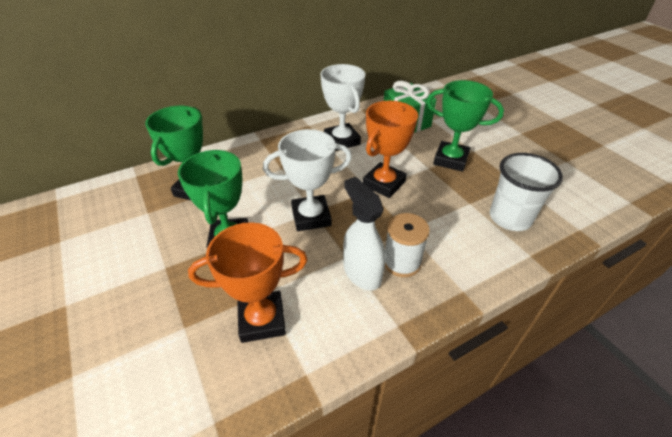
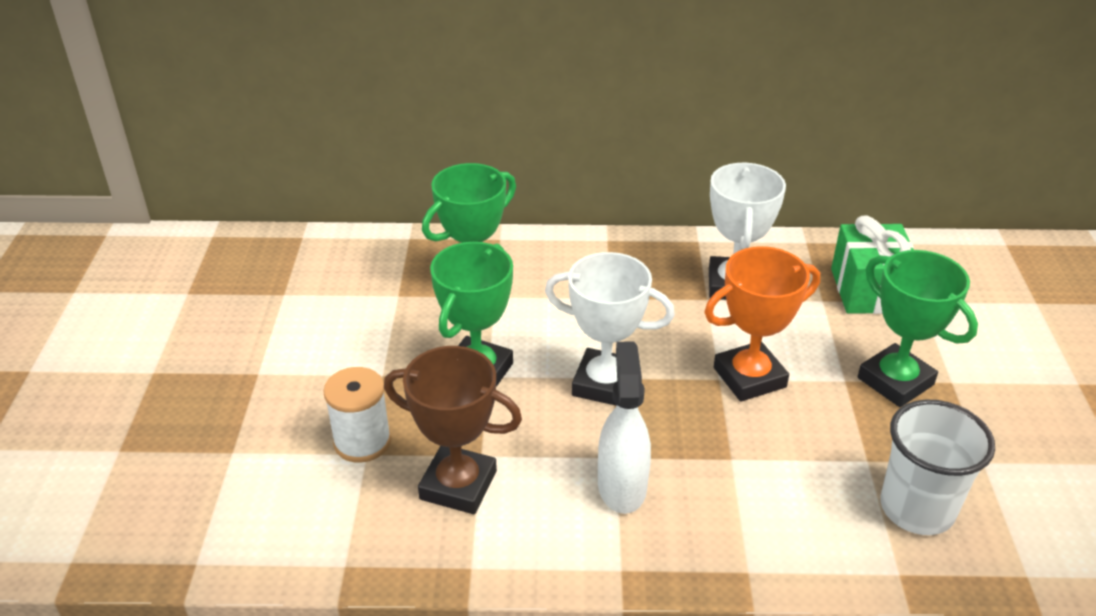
camera: 30 degrees right, 5 degrees down
(262, 320) = (458, 485): orange trophy -> brown trophy
(402, 262) = (688, 497): white spool -> white spool (362, 441)

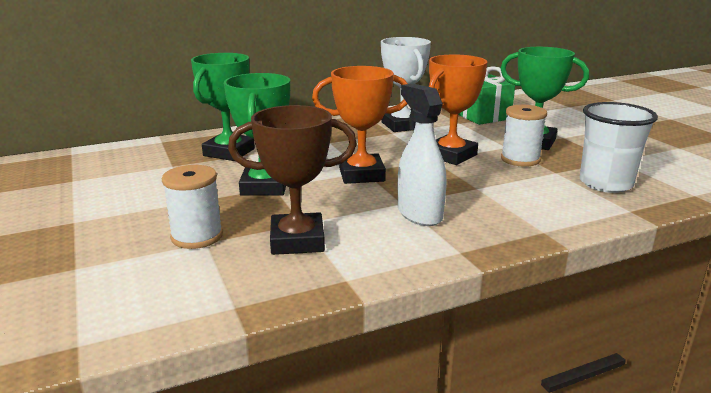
camera: 25 degrees left, 15 degrees down
(605, 384) = (361, 174): white trophy -> orange trophy
(840, 416) = (520, 159): none -> white spool

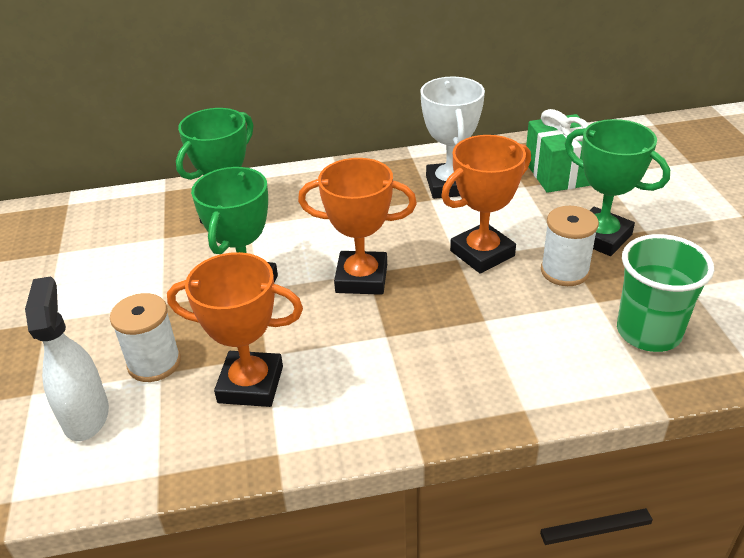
camera: 15 degrees right, 15 degrees up
(297, 240) = (250, 384): brown trophy -> orange trophy
(419, 214) = (397, 359): white spray bottle -> white spray bottle (86, 415)
(605, 184) = (648, 332): white cup -> green cup

